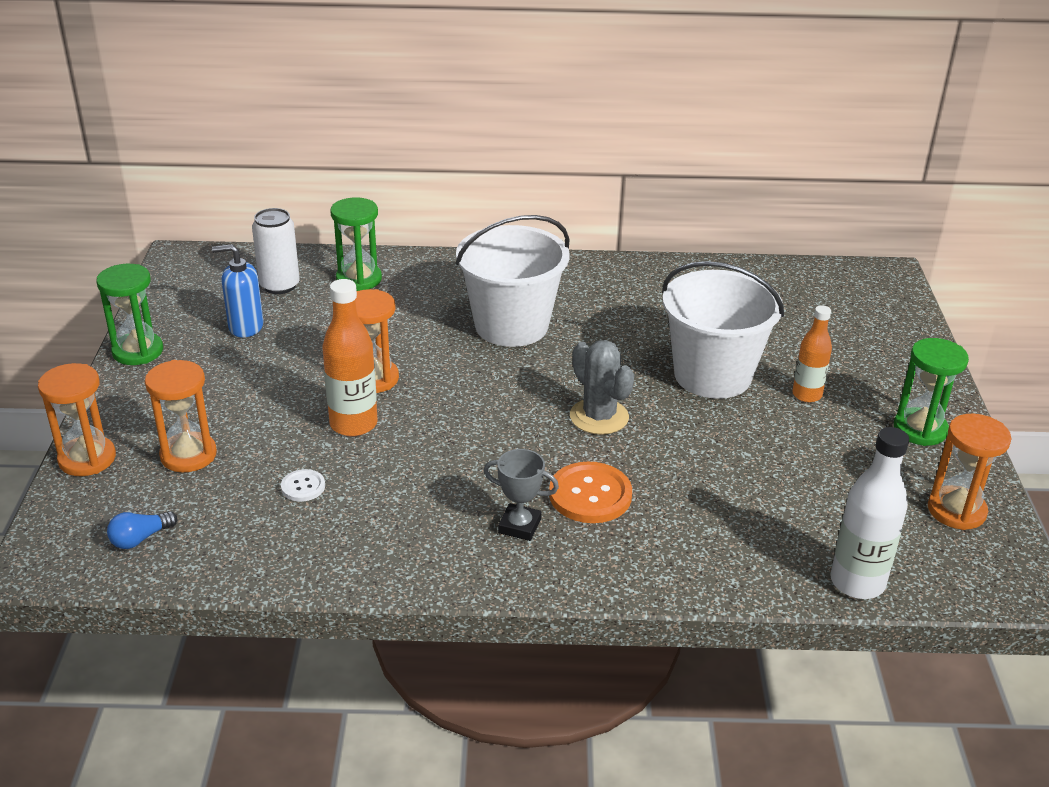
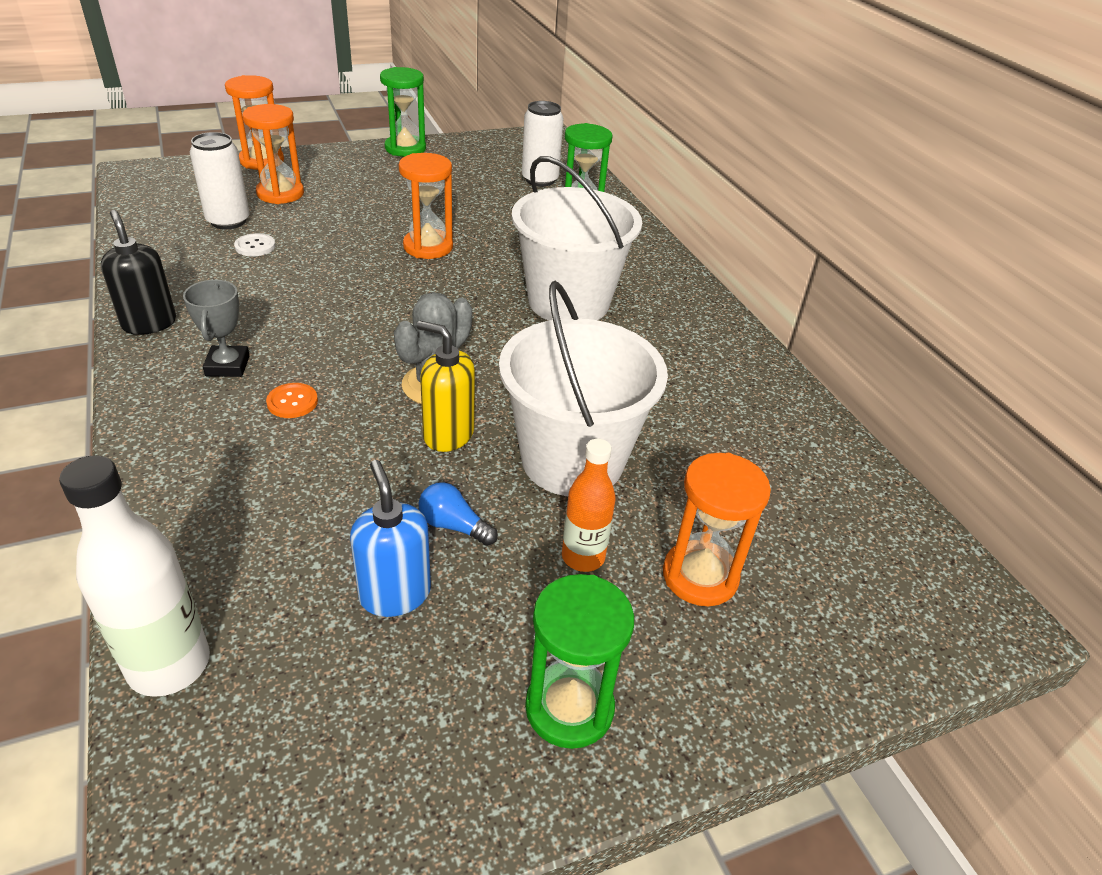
camera: 65 degrees right, 5 degrees up
(140, 539) = (171, 198): blue light bulb -> blue light bulb (453, 526)
(231, 500) = (228, 221): none -> white can
(245, 327) = (467, 179): blue soap dispenser -> blue soap dispenser (395, 594)
(353, 424) = (353, 251): orange bottle -> none
(420, 571) = (149, 323): none -> black soap dispenser
(590, 495) = (292, 402): orange button -> orange button, size x0.53
(664, 423) = (448, 434): none -> yellow soap dispenser
(956, 510) = (369, 782): orange hourglass -> orange hourglass (700, 576)

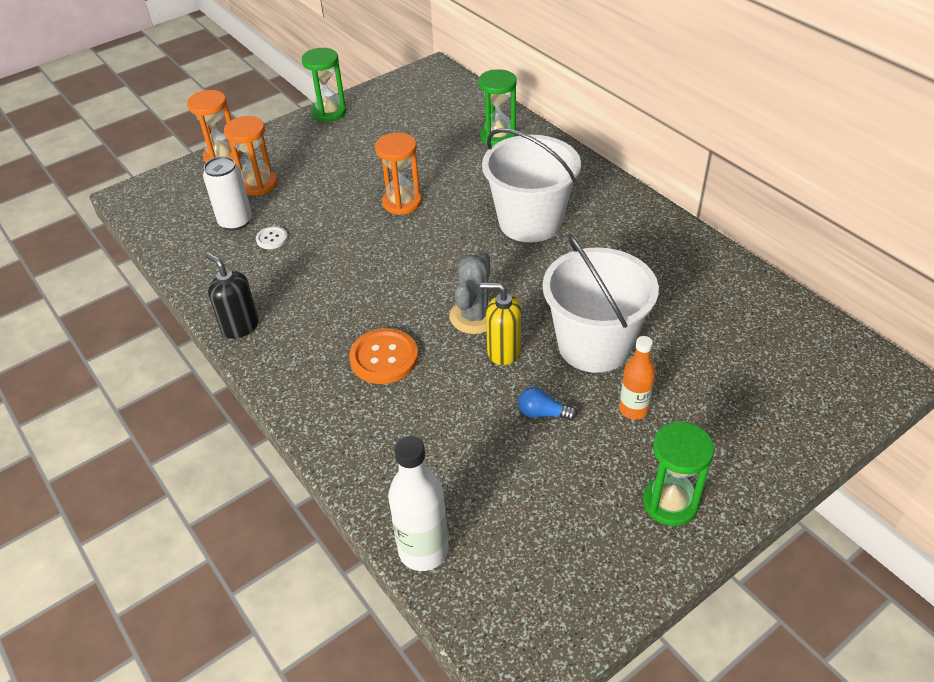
camera: 10 degrees left, 5 degrees up
(227, 366) = (320, 343): grey trophy -> none
(292, 402) = (384, 358): orange button -> orange button, size x1.89
(395, 594) = (531, 467): blue soap dispenser -> none
(540, 180) = (451, 115): white can -> none
(700, 576) = (709, 401): orange hourglass -> none

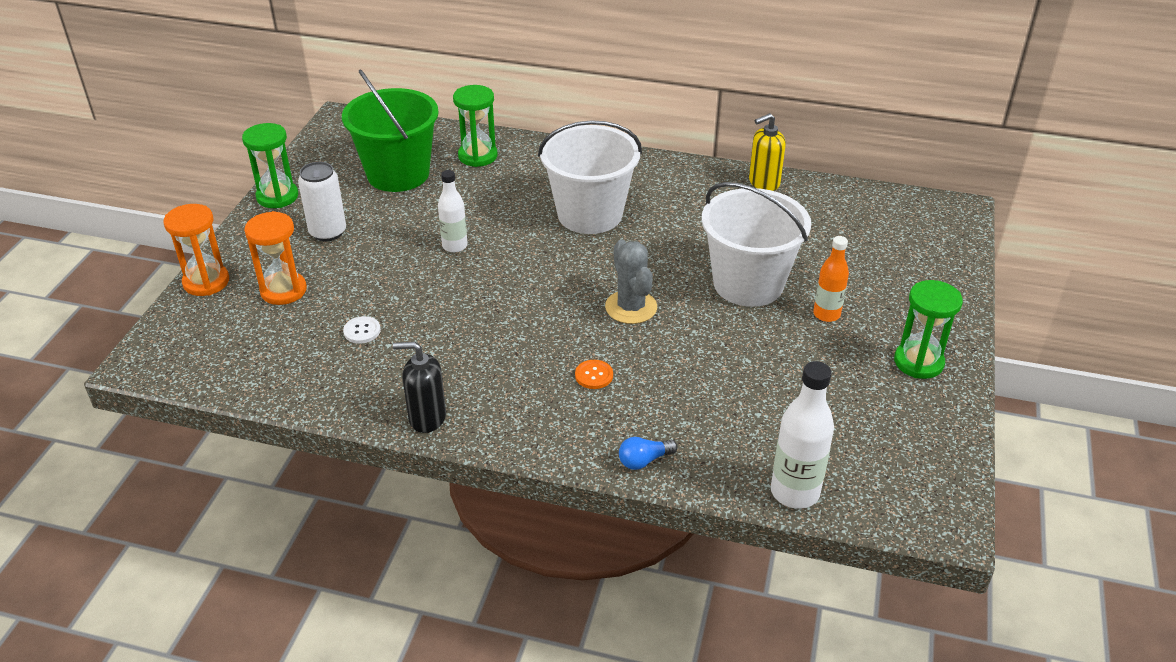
camera: 40 degrees left, 5 degrees down
(235, 221) = (302, 333): white can -> white can (328, 232)
(384, 358) = (594, 375): orange button -> orange button, size x0.53
(402, 202) = (455, 246): orange hourglass -> white bottle
(425, 128) = (398, 174): none -> green bucket
(503, 351) = (685, 321): yellow soap dispenser -> yellow soap dispenser (763, 182)
(542, 413) = (767, 350): blue light bulb -> blue light bulb (644, 460)

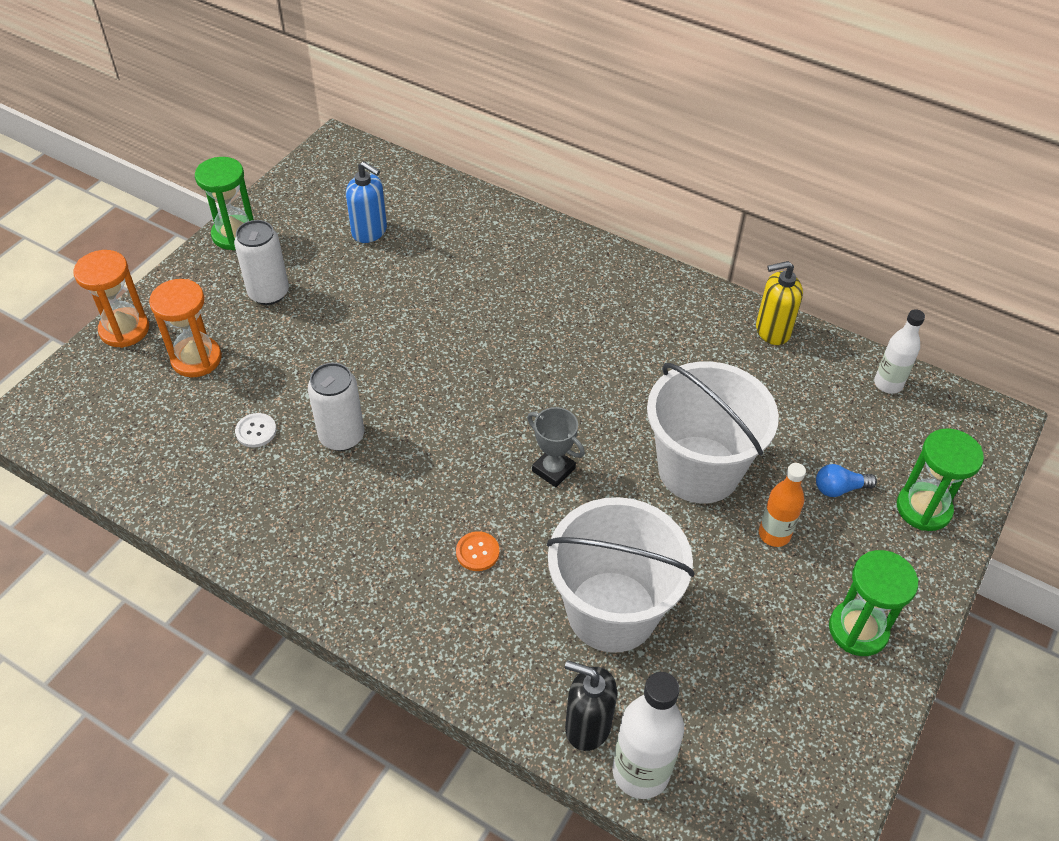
camera: 15 degrees right, 10 degrees up
(398, 174) = (369, 231): green bucket -> blue soap dispenser
(427, 417) = (280, 562): black soap dispenser -> black soap dispenser (587, 726)
(440, 320) = (341, 436): none -> white can
(455, 246) = (393, 341): white bottle -> white bottle (888, 384)
(478, 156) = (463, 225): green hourglass -> green hourglass (923, 508)
(590, 214) = (556, 331): white bucket -> white bucket (612, 611)
(631, 307) = (553, 470): grey cactus -> grey trophy
(644, 460) = (488, 681): blue light bulb -> blue light bulb (839, 488)

